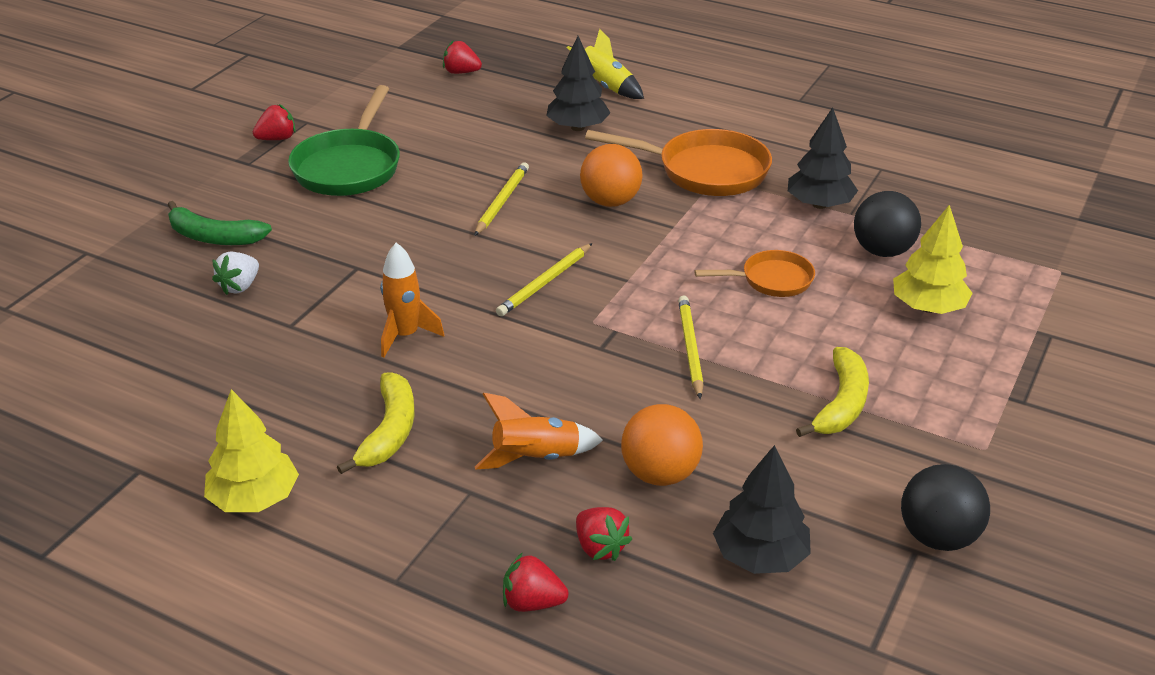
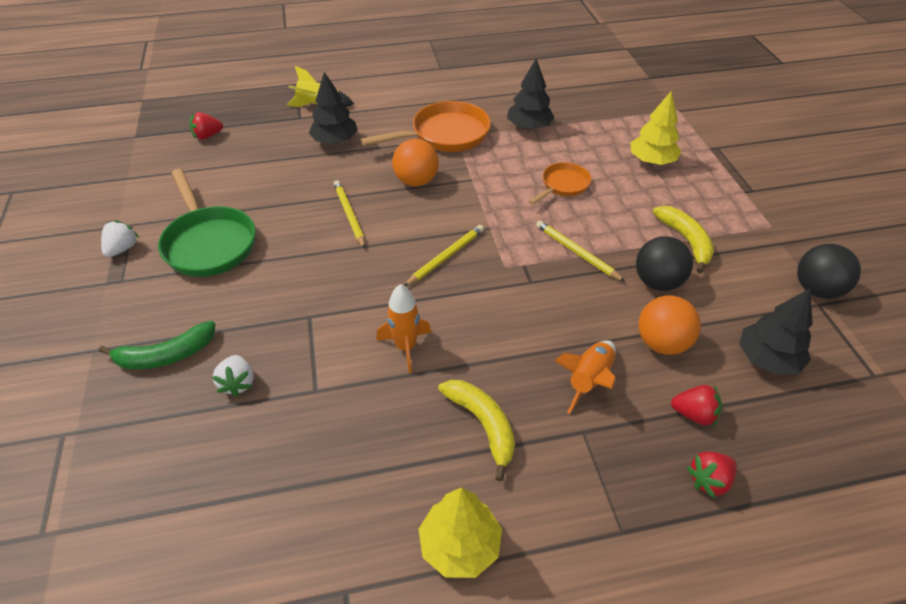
camera: 40 degrees left, 10 degrees up
(277, 139) = (122, 249): red strawberry -> white strawberry
(545, 283) = (445, 257): yellow pencil -> yellow pencil turned 135 degrees counterclockwise
(882, 251) = (592, 139): black ball -> black ball (657, 282)

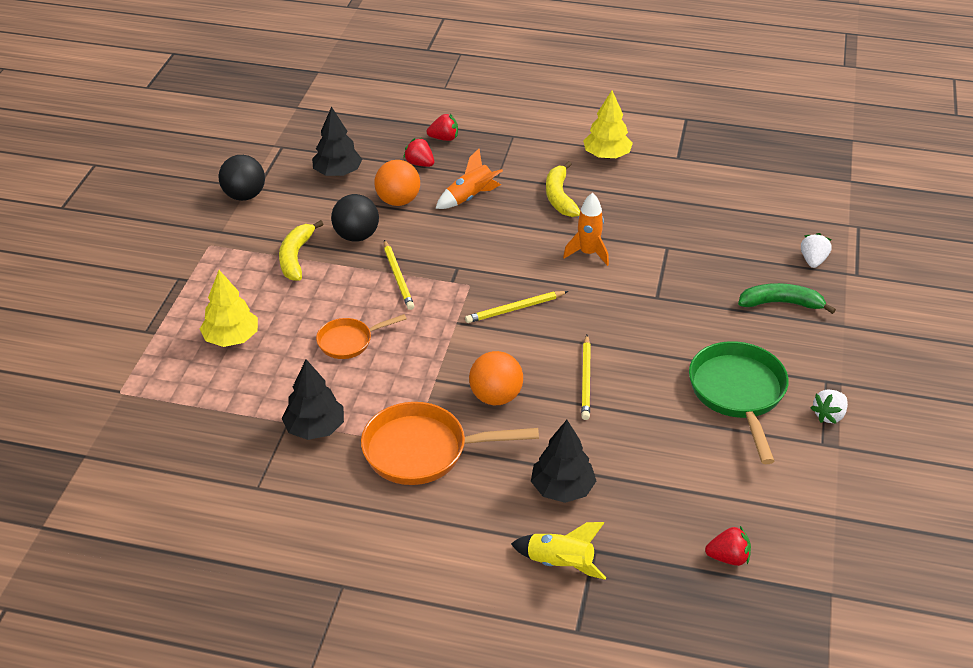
camera: 155 degrees left, 5 degrees down
(238, 383) = (724, 268): white strawberry -> white strawberry (813, 261)

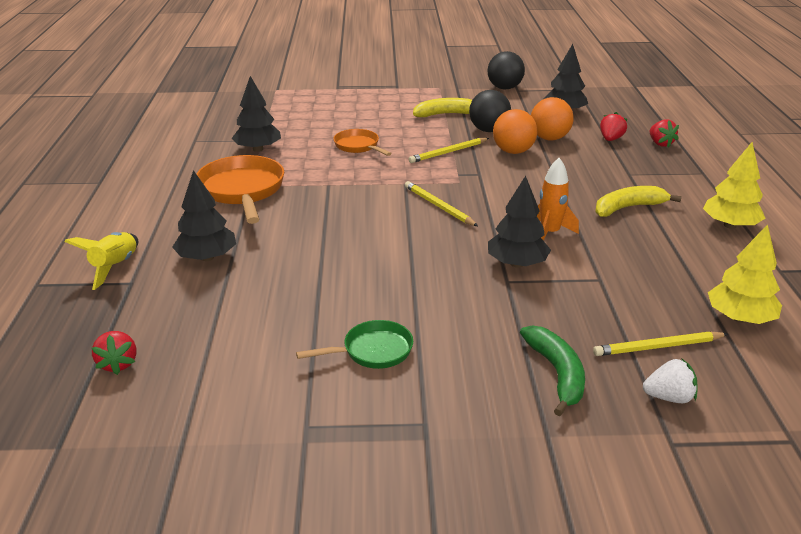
camera: 75 degrees right, 10 degrees down
(231, 338) = (342, 109): yellow tree -> yellow tree (739, 318)
(470, 197) = (584, 166): orange rocket -> none
(496, 397) = (316, 212): orange ball -> orange ball (513, 151)
(586, 379) = (357, 253): yellow pencil -> yellow pencil (658, 347)
(632, 285) = (517, 263): none -> black tree
(738, 393) = (373, 351): green pan -> green pan, size x0.57
(829, 415) = (359, 429): white strawberry -> none

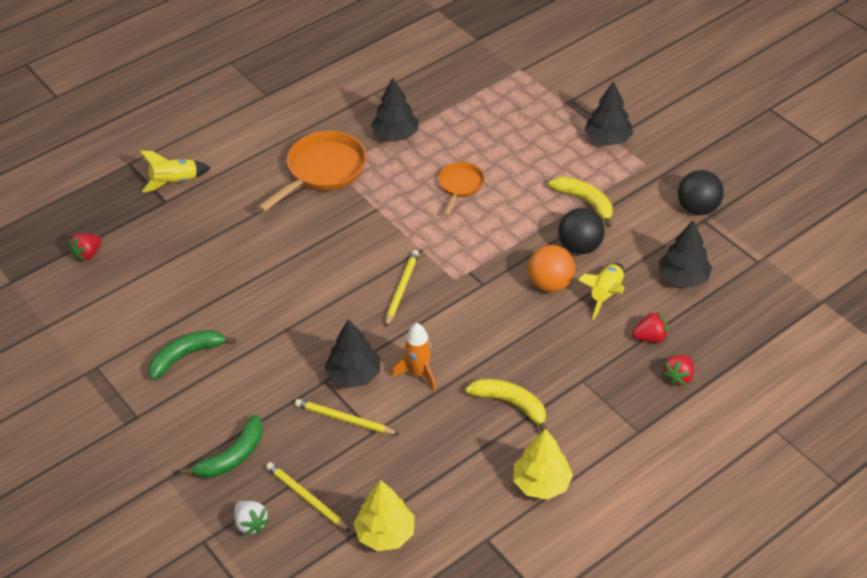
camera: 55 degrees right, 15 degrees up
(207, 257) = (221, 215): black tree -> black tree (607, 139)
(373, 351) = (186, 356): green pan -> green banana
(448, 152) = (505, 245): yellow pencil -> yellow pencil (344, 420)
(549, 138) = (605, 295): orange ball -> yellow rocket

